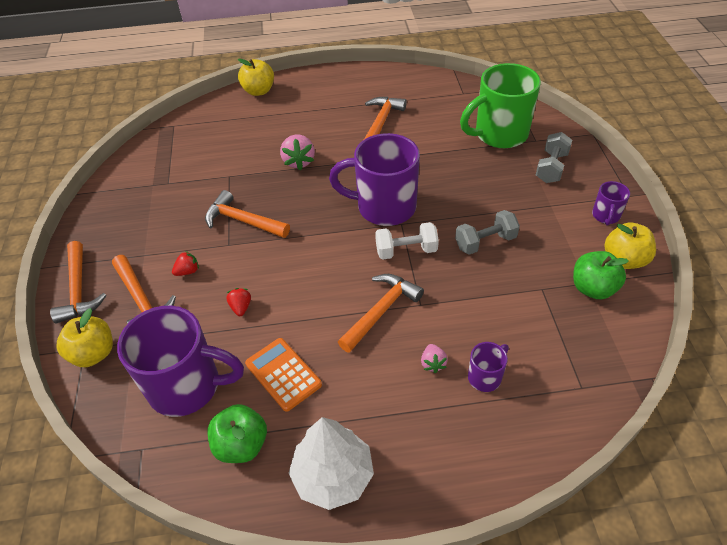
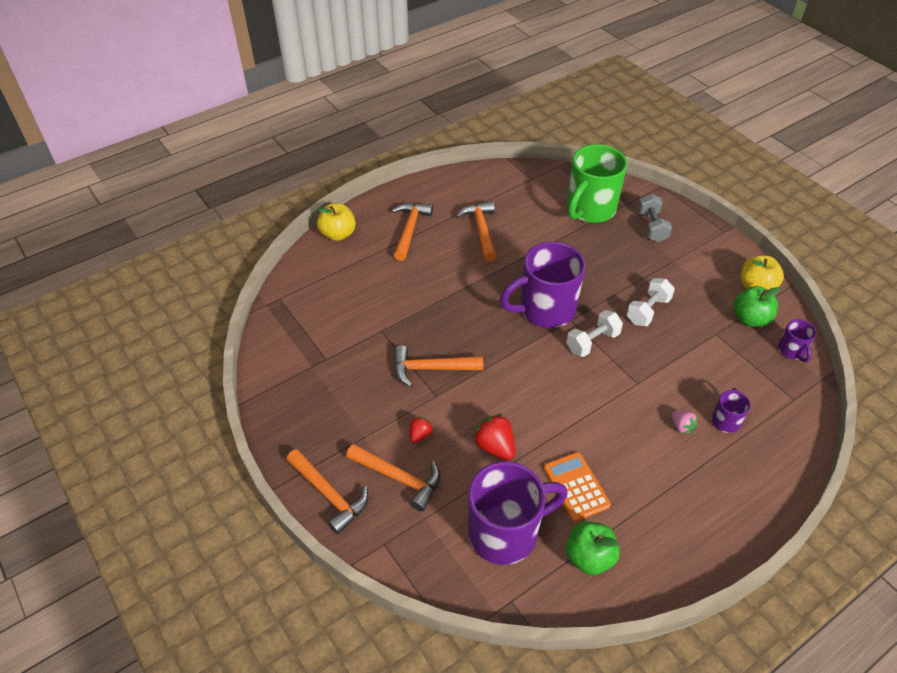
camera: 30 degrees left, 0 degrees up
(94, 353) = (397, 544): yellow apple -> none
(241, 307) = (495, 447): red strawberry -> red strawberry, size x1.71
(283, 374) = (576, 486): orange calculator -> orange calculator turned 45 degrees clockwise
(299, 161) = (436, 293): pink strawberry -> none
(333, 475) = (675, 545): white tree -> none
(381, 311) = (611, 401): orange hammer -> orange hammer (409, 230)
(485, 242) = (648, 311): grey dumbbell -> white dumbbell
(605, 216) = (719, 255): purple mug -> purple mug (791, 351)

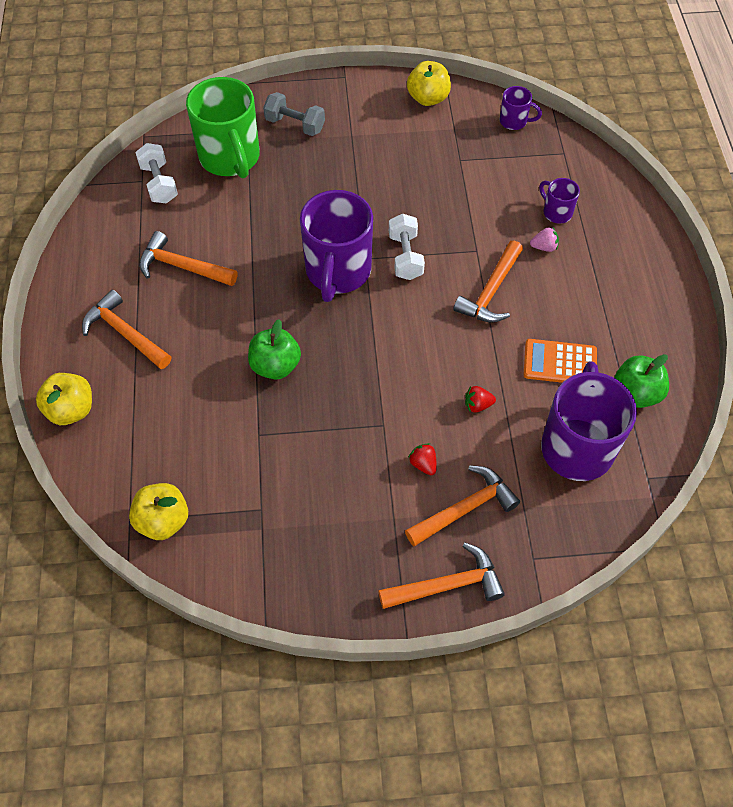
camera: 60 degrees left, 10 degrees up
(288, 314) = (163, 521): none -> yellow apple
(431, 368) = (345, 412): orange hammer -> orange hammer (491, 291)
(495, 447) = (477, 405): red strawberry -> red strawberry, size x0.59
(648, 311) = (398, 192): white dumbbell -> white dumbbell (159, 183)
(750, 319) = (460, 126): green apple -> green apple (275, 366)

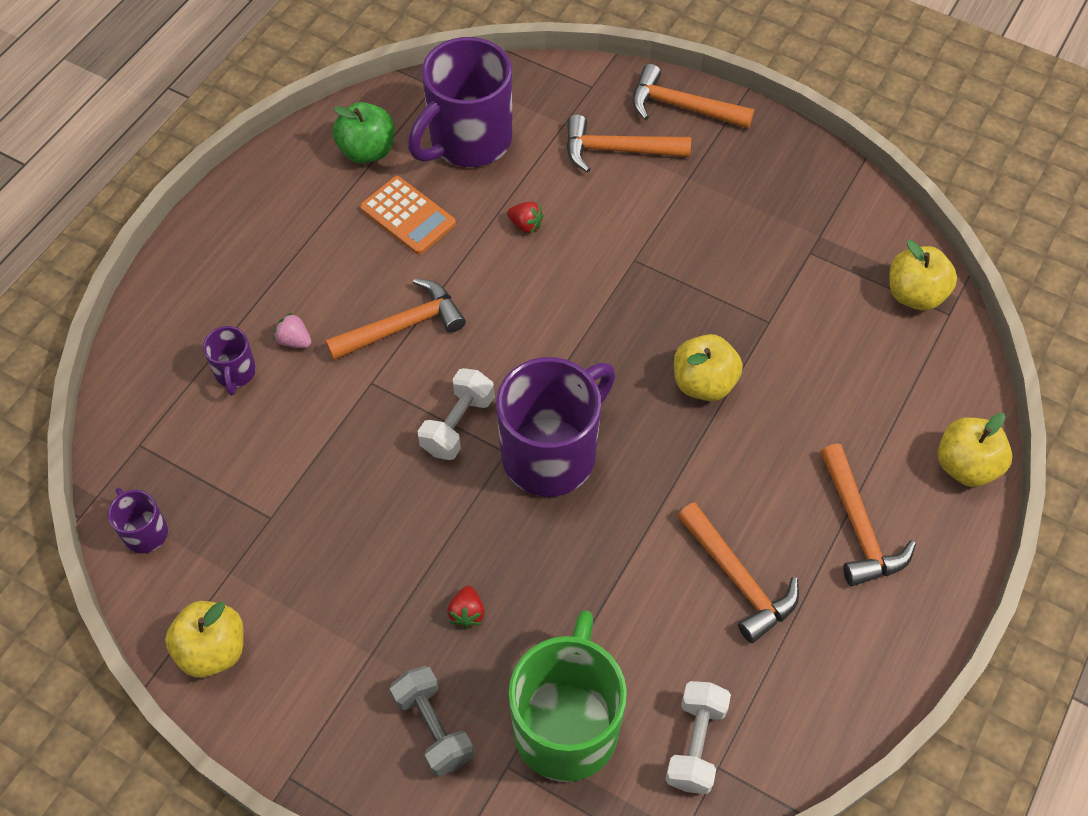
camera: 145 degrees left, 0 degrees up
(275, 366) = (703, 383): green apple -> yellow apple
(423, 464) = (624, 205): red strawberry -> red strawberry (467, 613)

